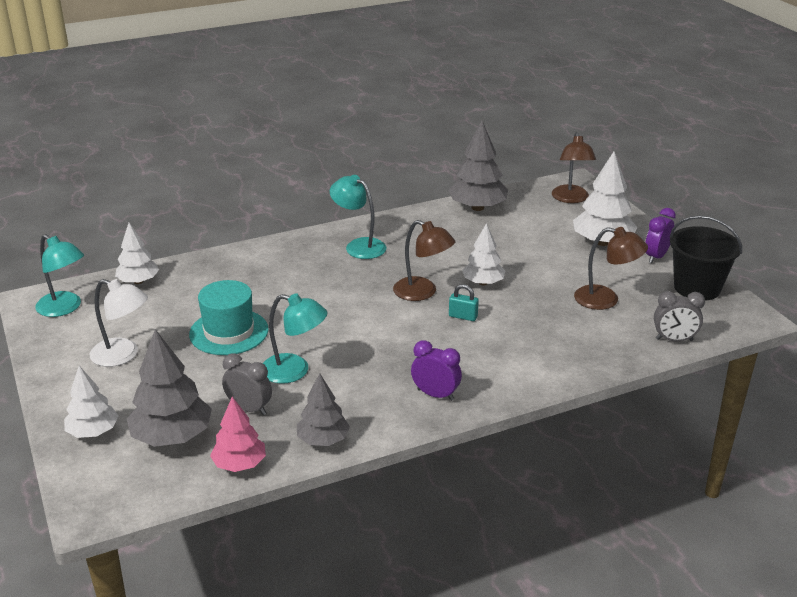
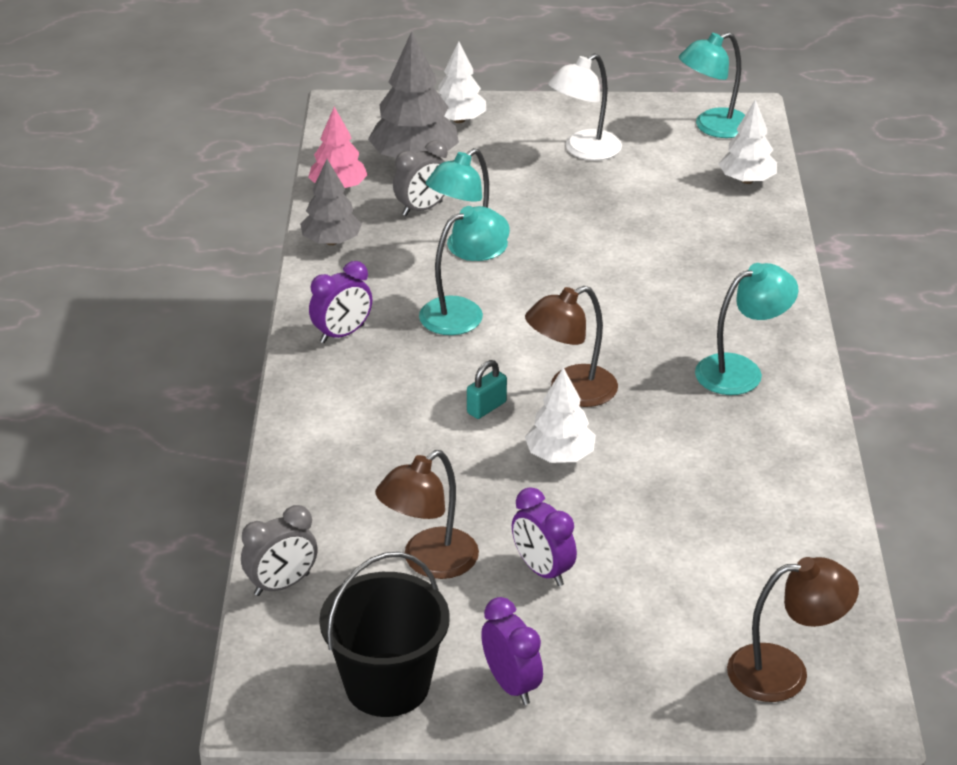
camera: 115 degrees right, 5 degrees up
(229, 332) = (583, 222): turquoise hat -> none
(372, 352) = (463, 312): none -> turquoise lamp
(477, 207) = (807, 535): grey tree -> none
(571, 199) = (784, 672): brown lamp -> brown lamp turned 150 degrees clockwise
(575, 267) = (542, 570): none -> purple clock
(602, 242) = (600, 639): white tree -> none
(674, 340) = (282, 585): grey clock -> grey clock turned 150 degrees counterclockwise

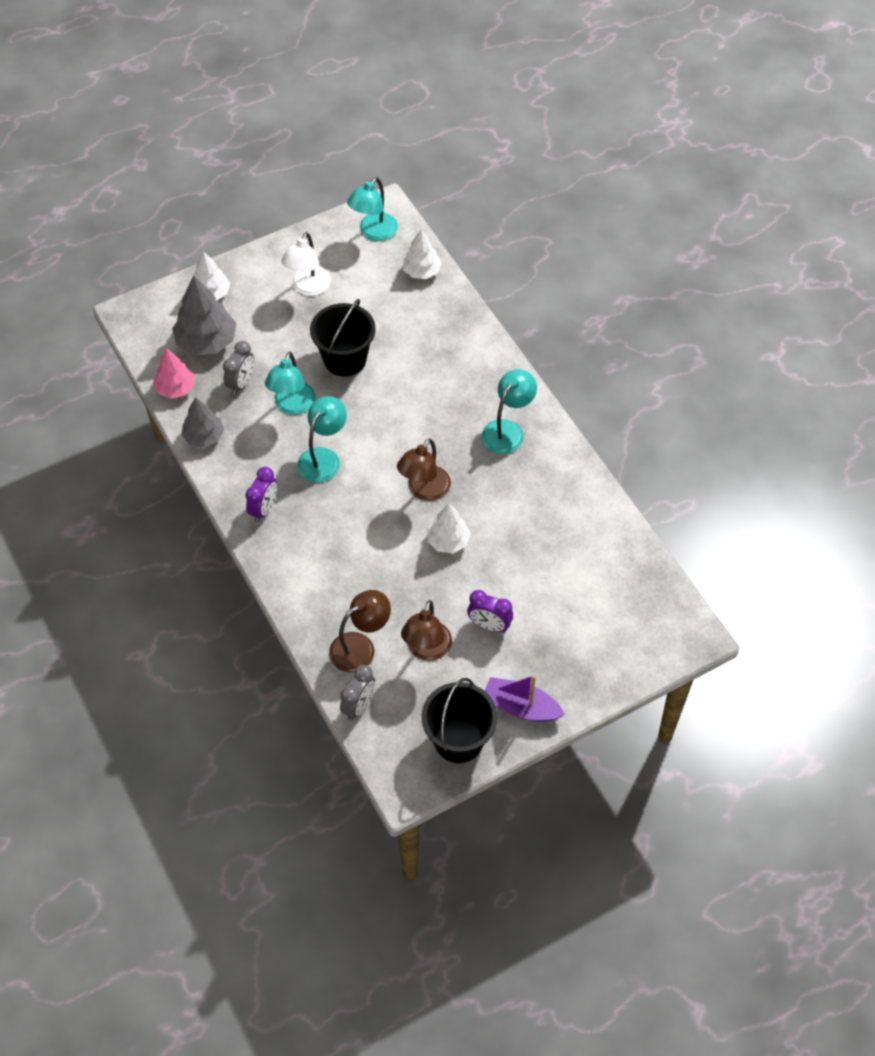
camera: 30 degrees left, 20 degrees up
(486, 407) = (385, 525): turquoise padlock -> none
(511, 685) = (520, 707): purple clock -> purple boat
(574, 229) = (345, 359): none -> black bucket
(784, 672) = (647, 628): brown lamp -> brown lamp (360, 647)

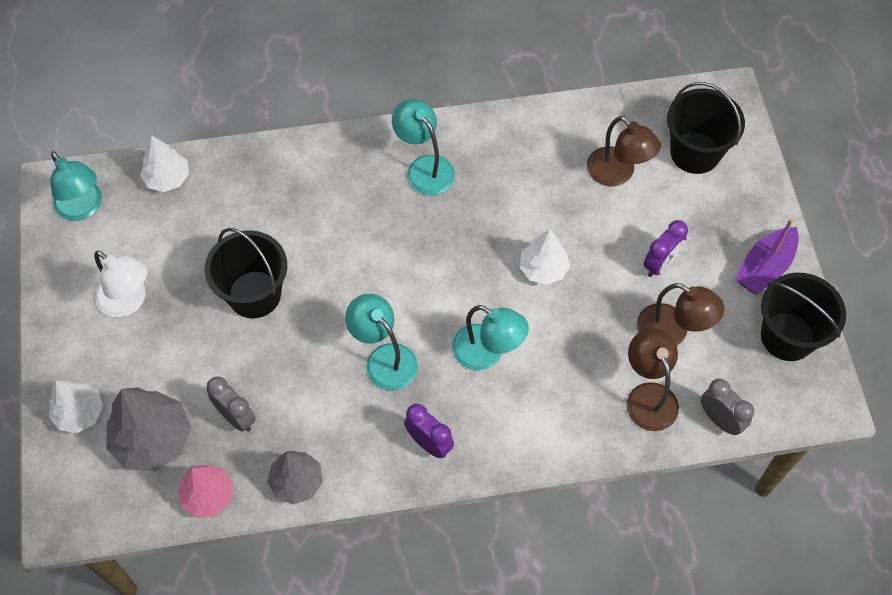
camera: 70 degrees left, 5 degrees up
(292, 406) = (296, 370): turquoise lamp -> turquoise lamp (487, 353)
(424, 490) = (469, 271): brown lamp -> brown lamp (617, 174)
(617, 624) = (695, 152): none -> black bucket

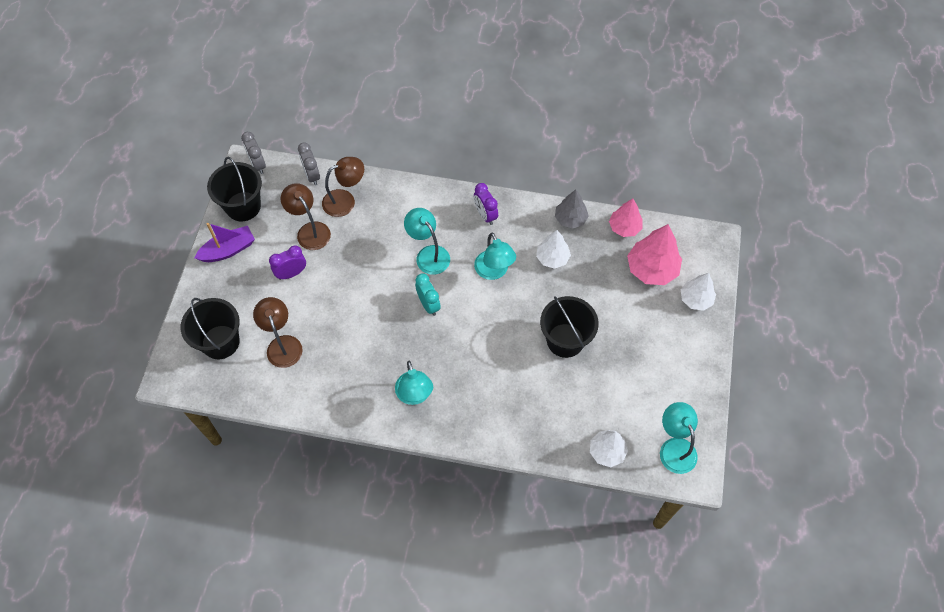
camera: 160 degrees left, 0 degrees up
(129, 302) = (652, 363): white lamp -> none
(153, 439) = (651, 269): grey tree -> pink tree
(236, 417) = (597, 266): grey clock -> grey clock (258, 164)
(456, 282) = (428, 304): none -> turquoise clock
(543, 269) = (368, 295): white tree -> white tree (552, 258)
(648, 396) = (345, 200): brown lamp -> brown lamp turned 120 degrees counterclockwise

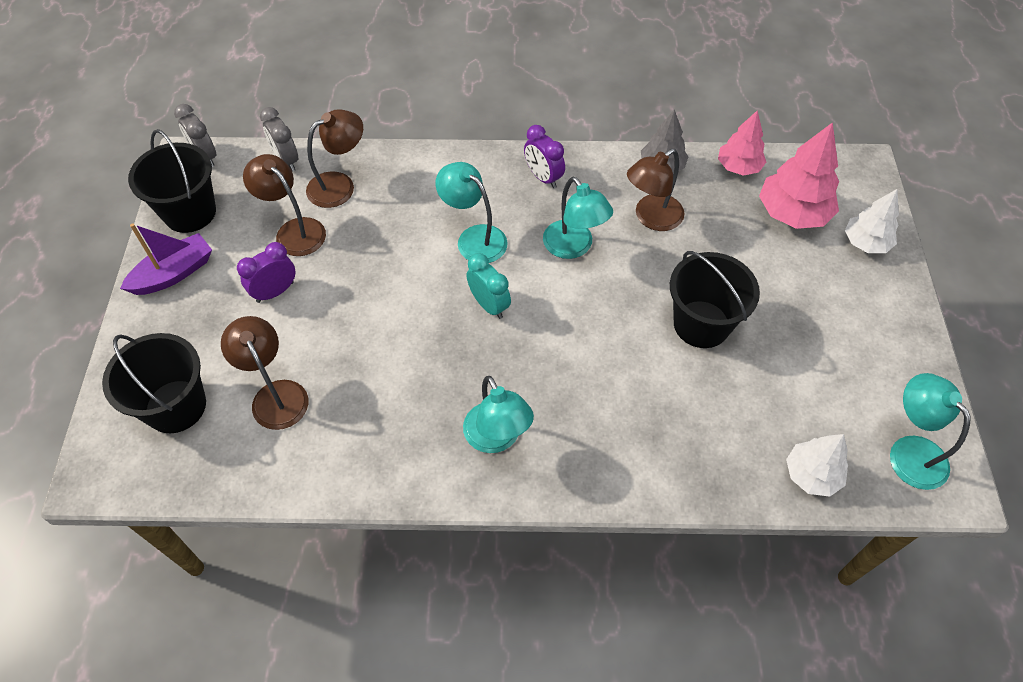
camera: 10 degrees left, 5 degrees down
(552, 258) = (651, 218): white tree -> brown lamp

